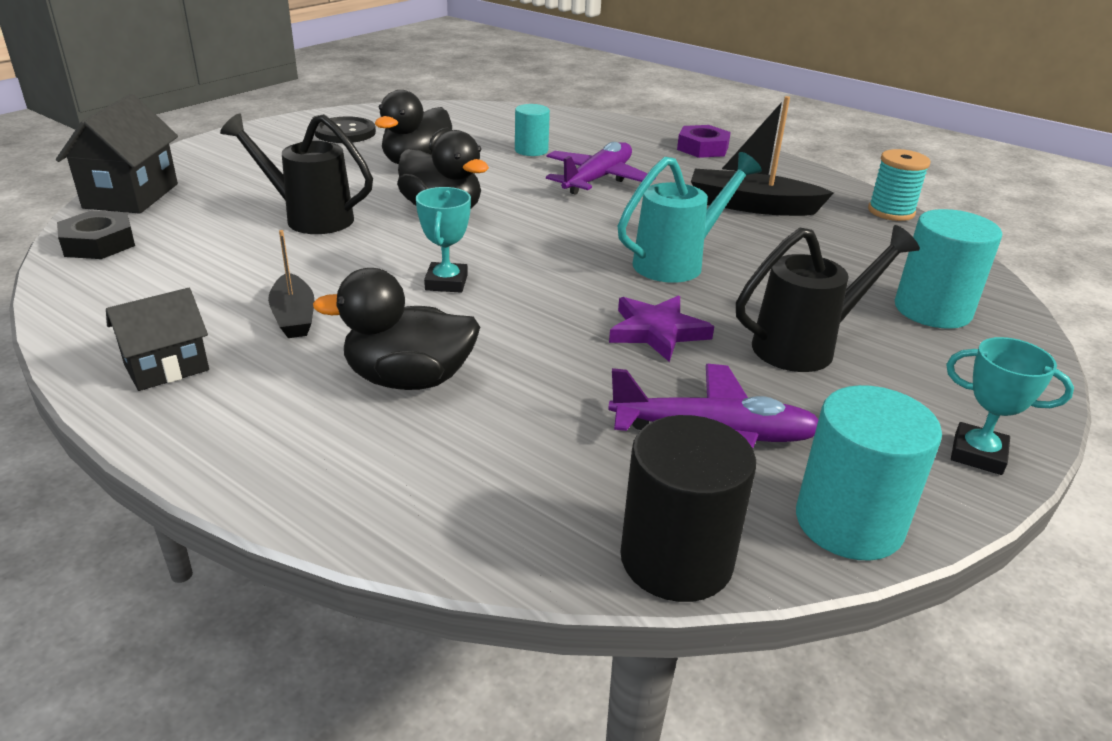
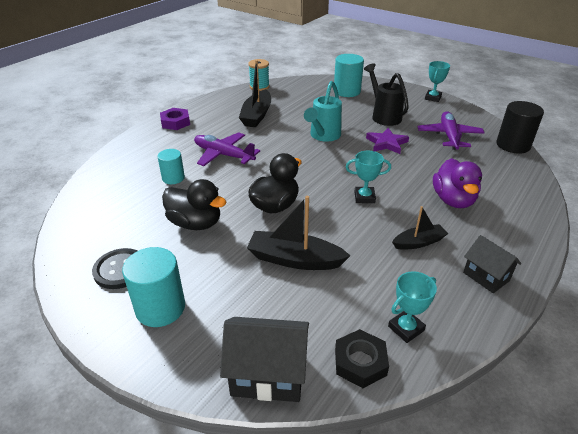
camera: 90 degrees left, 5 degrees up
(122, 278) = (406, 328): none -> turquoise trophy
(309, 217) = (294, 259): black watering can -> black boat
(409, 379) = (453, 200): black duck -> purple duck
(678, 262) = (323, 136): turquoise watering can -> turquoise watering can turned 120 degrees counterclockwise
(849, 522) = (477, 119): turquoise cylinder -> turquoise cylinder (160, 308)

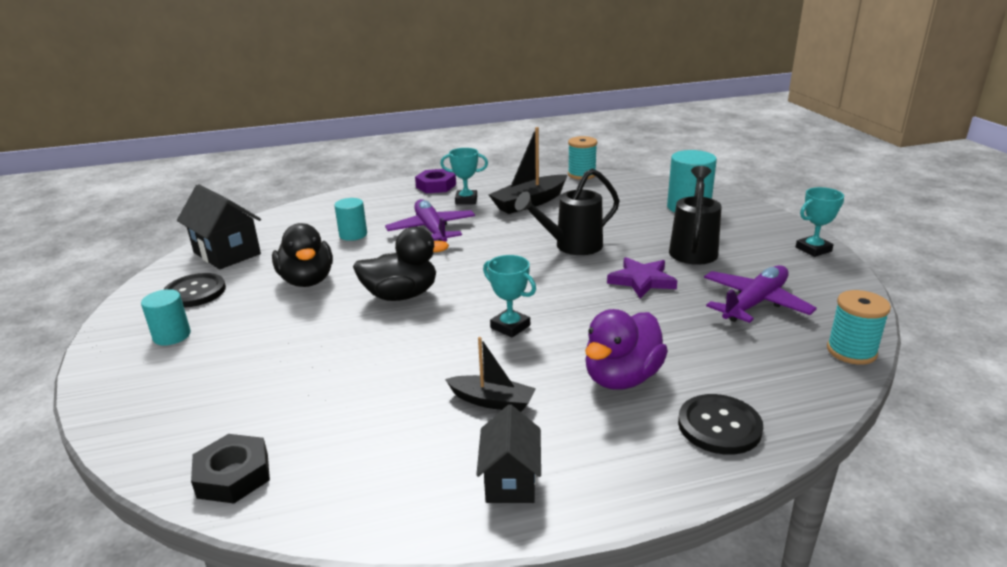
camera: 40 degrees right, 10 degrees down
(160, 308) = (172, 336): turquoise cylinder -> turquoise cylinder, size x0.62
(268, 375) = (151, 435): black house -> black house (227, 253)
(294, 259) = (335, 352): black boat -> none
(323, 136) = (571, 246): turquoise watering can -> black watering can
(406, 328) = (326, 474): turquoise trophy -> turquoise trophy (466, 200)
(513, 145) = (851, 351): black cylinder -> turquoise spool
(519, 204) = (719, 426): none -> black button

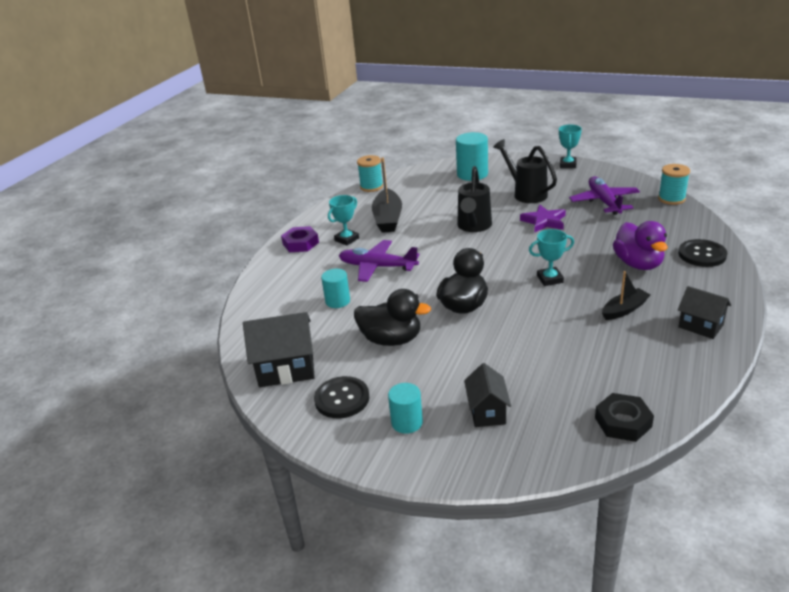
camera: 50 degrees left, 5 degrees up
(210, 374) = (487, 412): none -> black house

